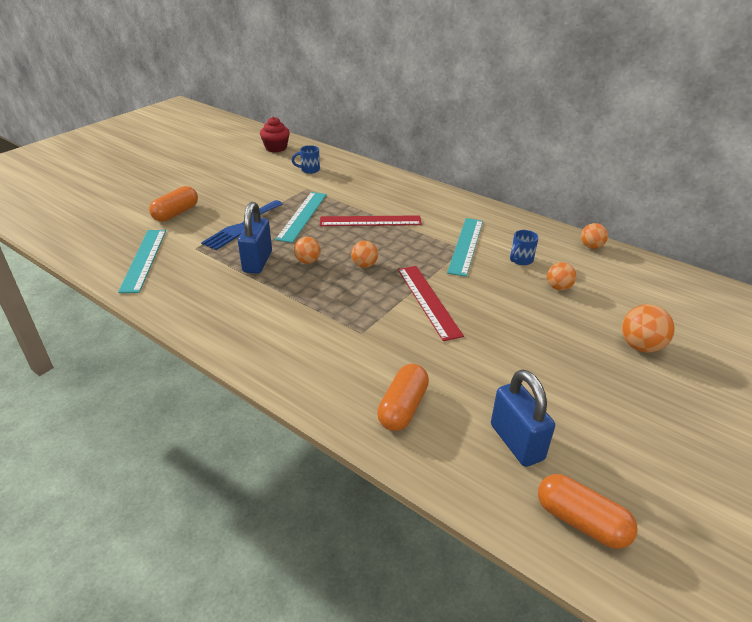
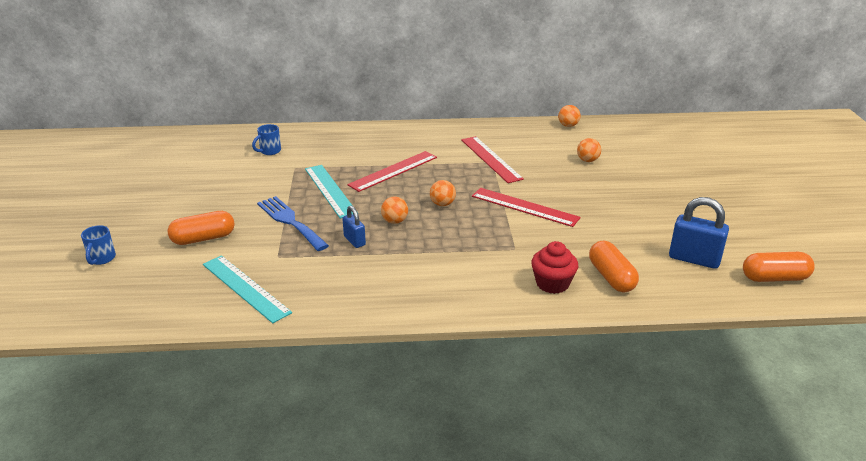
camera: 40 degrees left, 5 degrees down
(176, 213) = (203, 238): orange capsule -> orange capsule turned 75 degrees clockwise
(241, 226) = (290, 221): blue fork -> blue fork turned 150 degrees clockwise
(257, 262) = (354, 241): blue padlock -> blue padlock, size x0.58
(276, 148) = (201, 144): red cupcake -> red cupcake (552, 283)
(466, 246) = (491, 159): turquoise ruler -> red ruler
(520, 260) = (540, 153): blue mug -> blue mug (101, 259)
(640, 346) = (677, 174): orange ball -> none

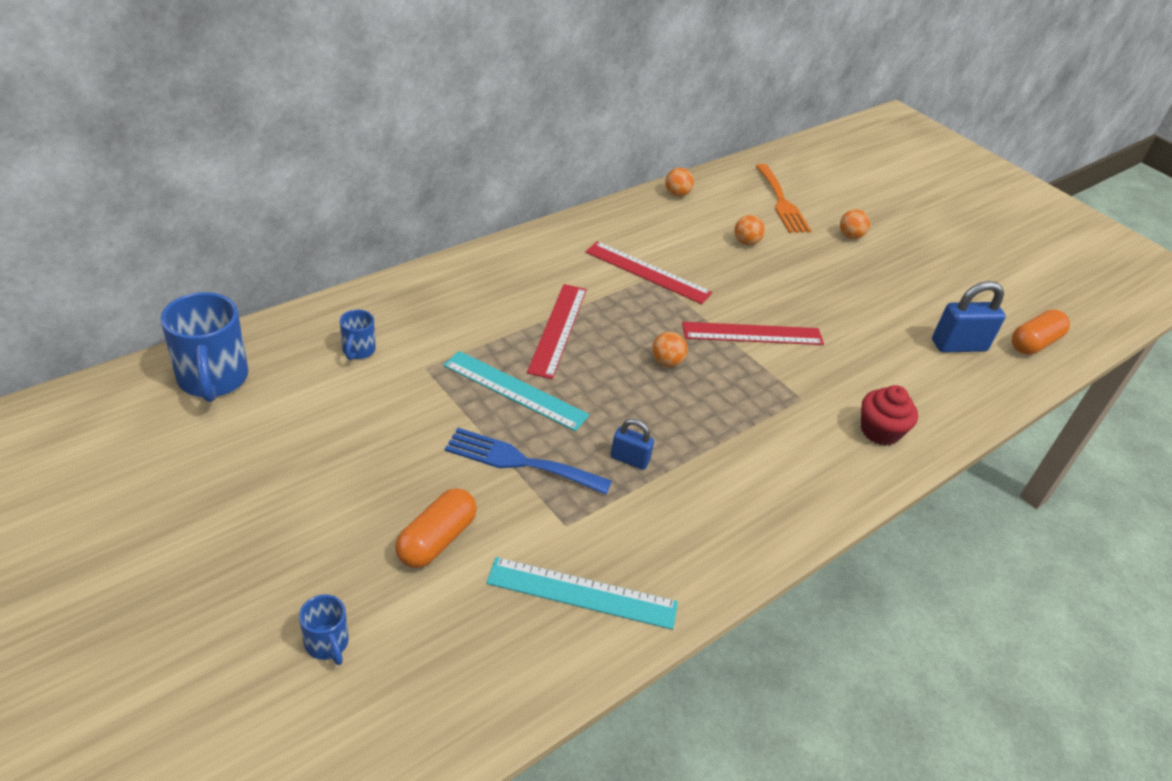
camera: 40 degrees left, 10 degrees up
(187, 144) = (213, 380): none -> blue mug
(395, 221) = (642, 410): orange ball -> orange ball (850, 236)
(611, 277) = (918, 399): orange capsule -> none
(648, 146) = (781, 202): none -> orange fork

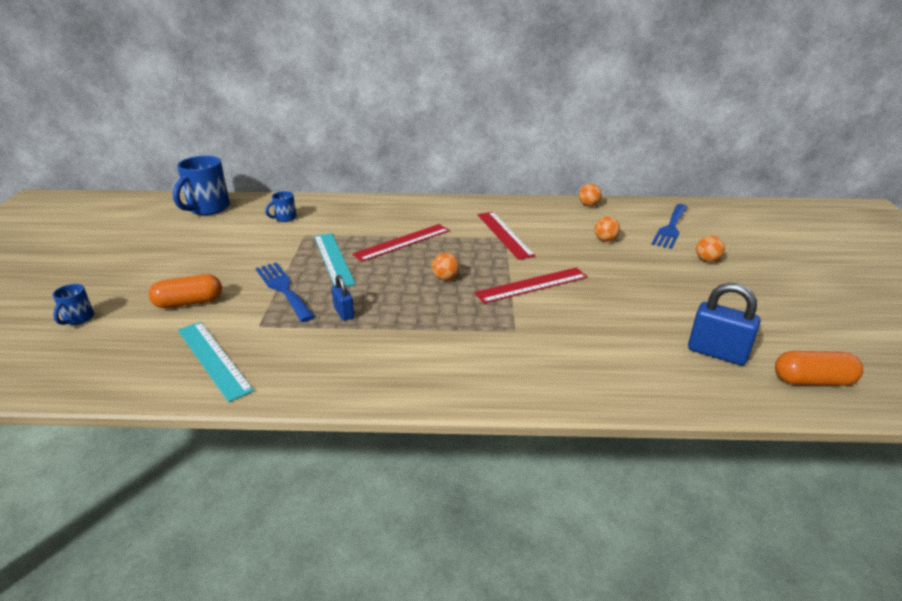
camera: 45 degrees right, 10 degrees down
(752, 334) = (532, 285): red ruler -> red ruler turned 60 degrees counterclockwise
(781, 202) = (671, 228): orange fork -> blue fork
(880, 431) = (551, 373): red cupcake -> none

